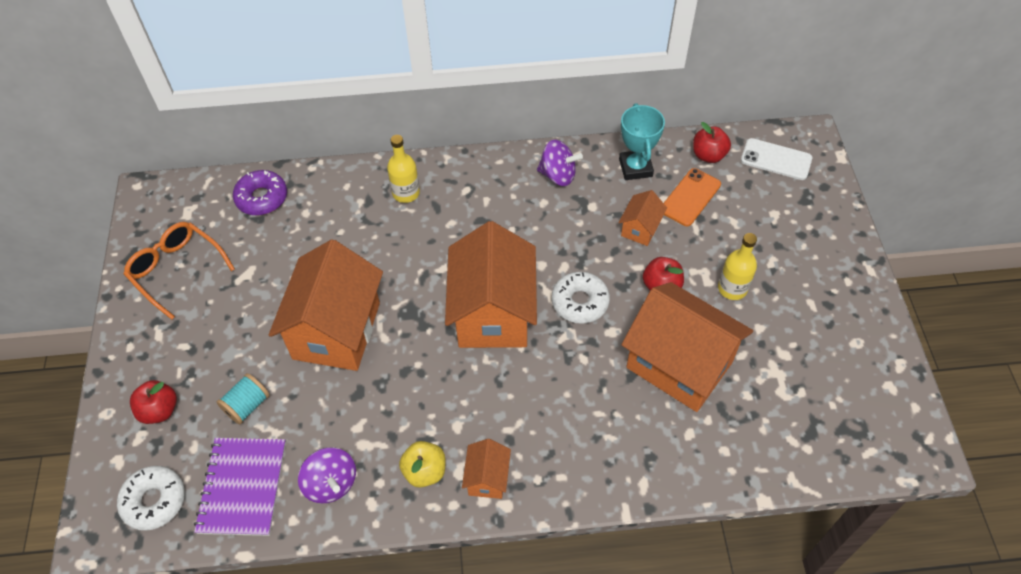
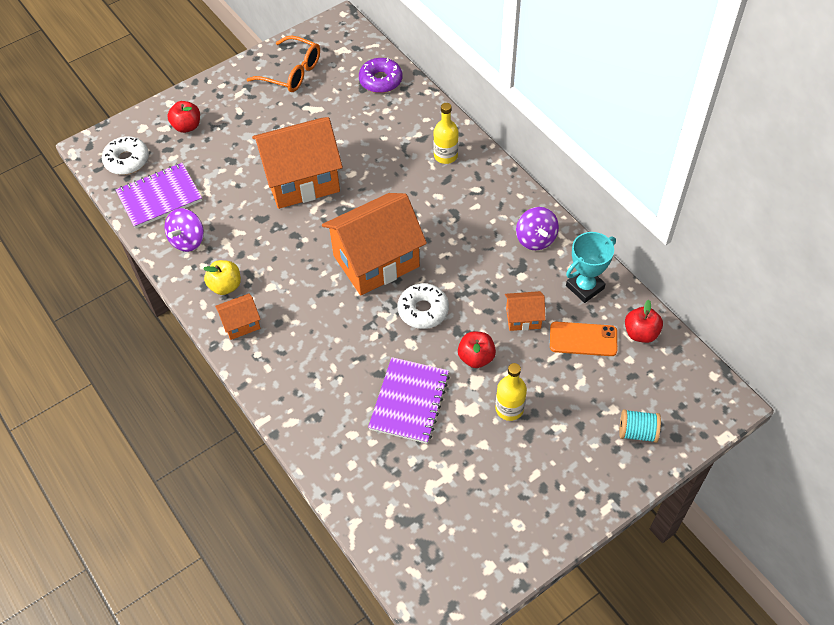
camera: 60 degrees right, 0 degrees up
(176, 270) = (292, 72): orange glasses -> orange glasses turned 105 degrees clockwise
(247, 405) = (216, 166): turquoise spool -> turquoise spool (637, 432)
(679, 365) = (409, 401): orange house -> purple notebook
(776, 159) = (677, 386): white phone -> none

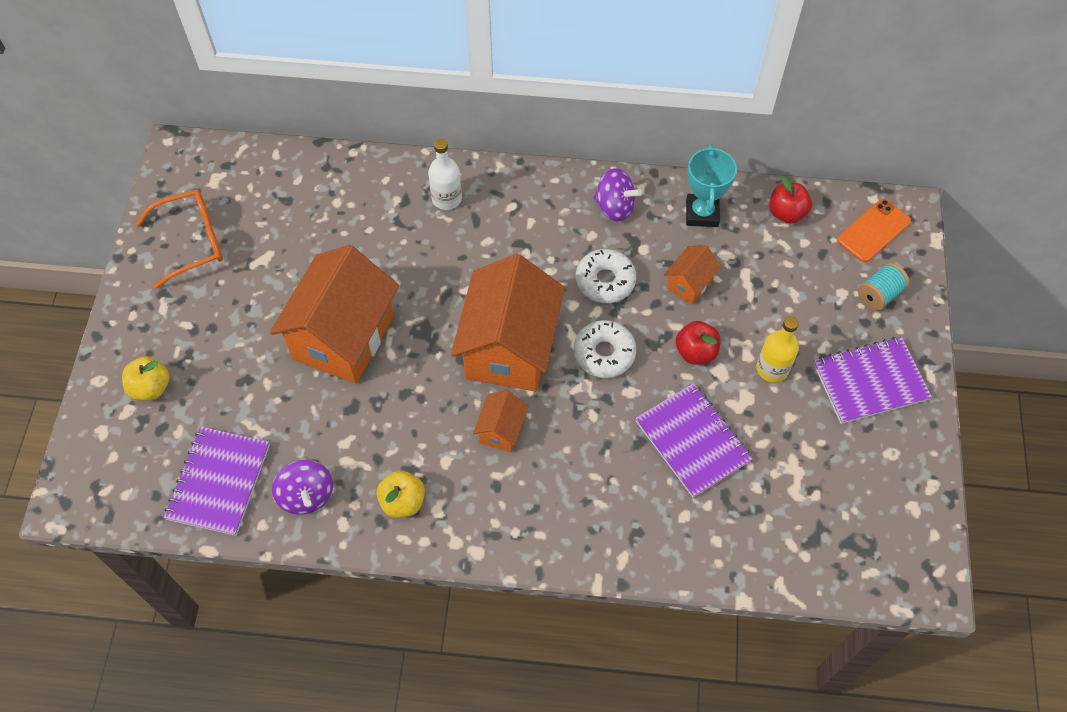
camera: 50 degrees left, 5 degrees up
(127, 160) = (131, 478): white donut -> white donut (605, 281)
(187, 126) = (151, 387): red apple -> yellow apple
(241, 324) = (464, 521): orange house -> orange house (501, 430)
(380, 80) = (294, 177): purple donut -> none
(445, 155) = (446, 198): yellow bottle -> white bottle
(560, 473) = (870, 382): none -> purple notebook
(583, 339) = (753, 258): orange phone -> orange phone (873, 230)

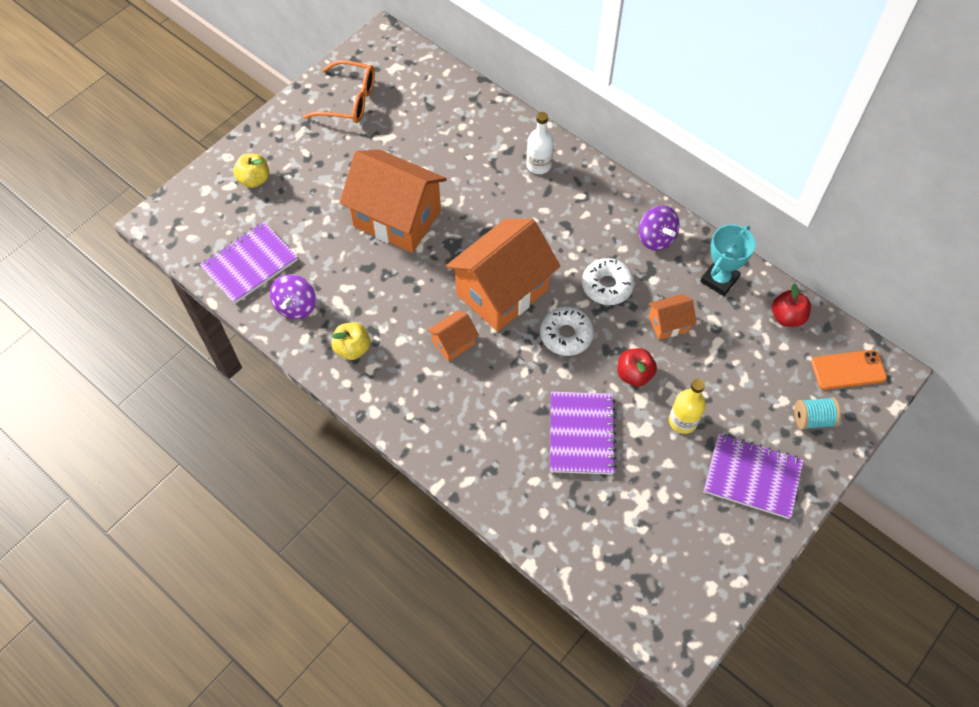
camera: 35 degrees right, 0 degrees up
(343, 337) = (397, 218): orange house -> orange house turned 60 degrees clockwise

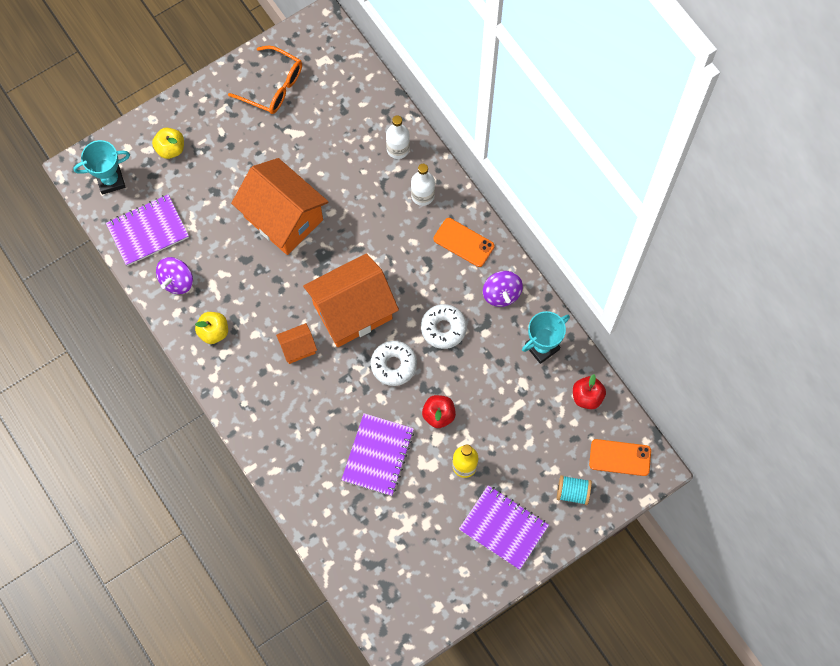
camera: 15 degrees right, 10 degrees up
(195, 224) = (110, 180): none -> turquoise trophy
(498, 129) = (398, 149): none -> white bottle
(598, 199) = (463, 242): none -> orange phone
(668, 324) = (483, 377): orange house -> none

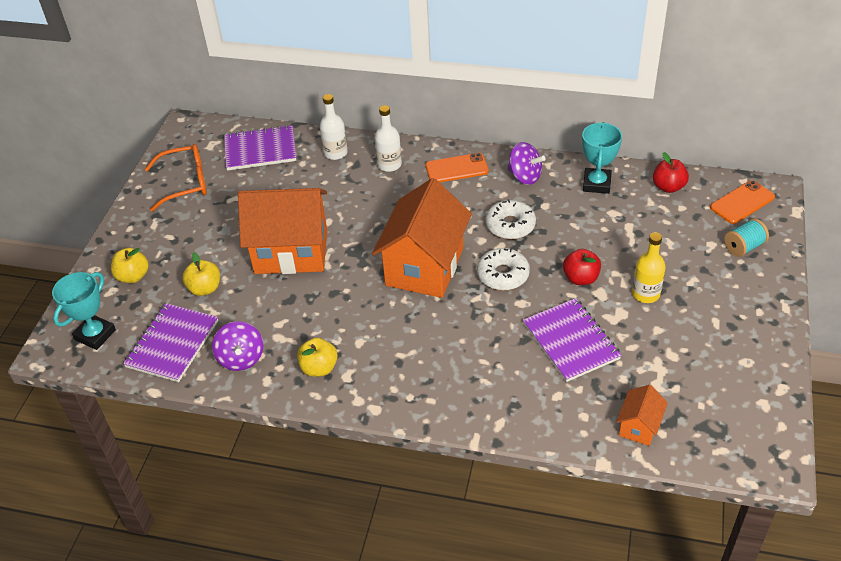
camera: 40 degrees left, 25 degrees down
(204, 201) = (205, 288): none -> yellow apple
(298, 348) = (409, 323): orange house -> orange house (639, 426)
(503, 528) = (731, 308): purple notebook -> purple notebook (260, 150)

